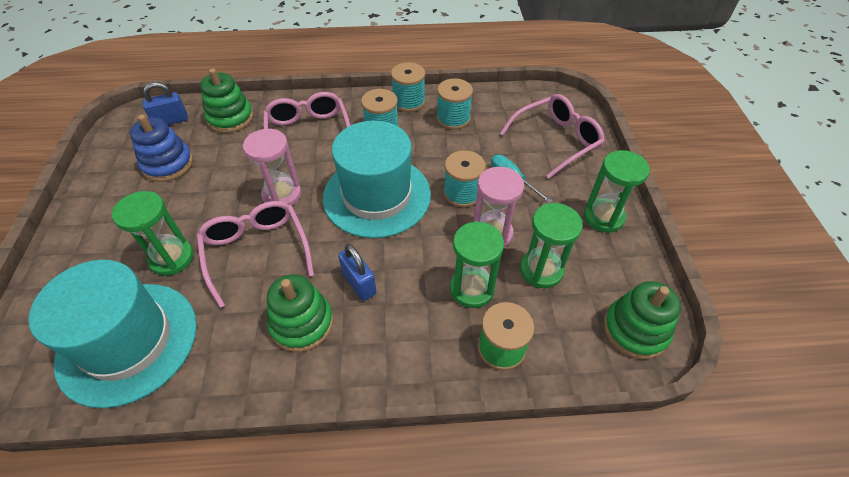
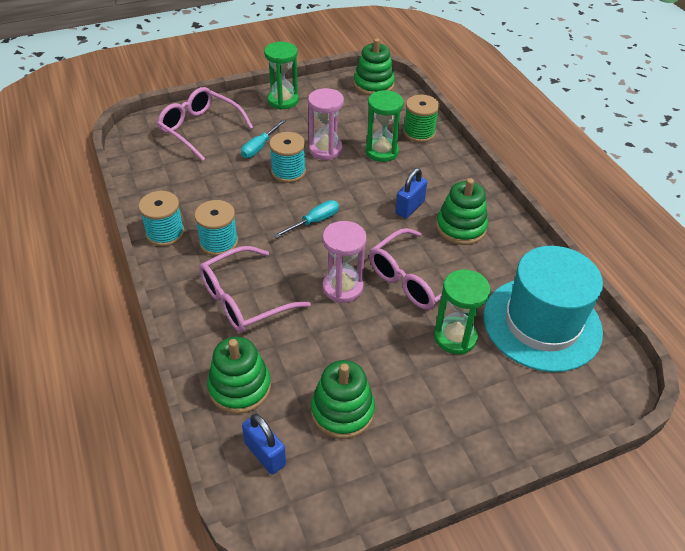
camera: 110 degrees left, 5 degrees down
(168, 164) = (342, 411): blue stacking toy -> green stacking toy
(377, 196) = (314, 222): turquoise hat -> turquoise screwdriver
(453, 118) = (186, 195): turquoise spool -> none
(541, 270) = (348, 123): green hourglass -> none

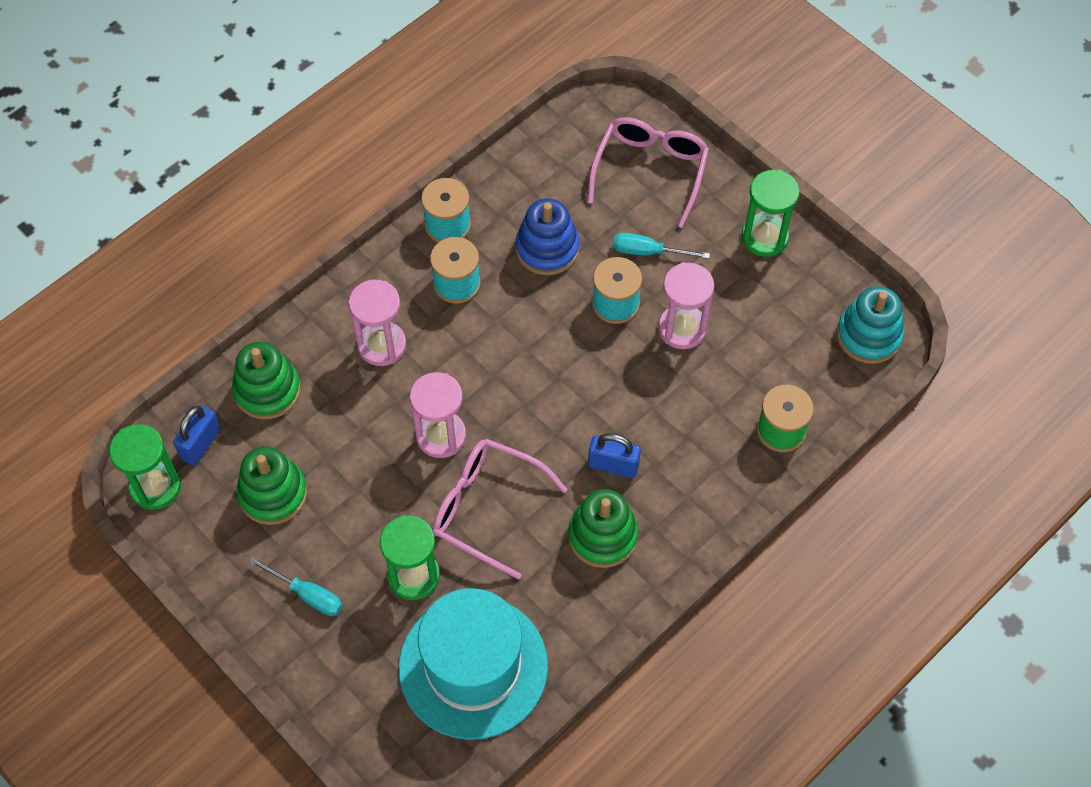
camera: 70 degrees right, 15 degrees up
(223, 190) = (547, 248): none -> blue stacking toy
(244, 300) = (382, 345): pink glasses -> pink hourglass
(314, 222) = (536, 367): turquoise screwdriver -> turquoise screwdriver (307, 594)
(374, 85) = (868, 335): green stacking toy -> turquoise stacking toy
(382, 151) = (713, 397): green hourglass -> green hourglass (155, 487)

